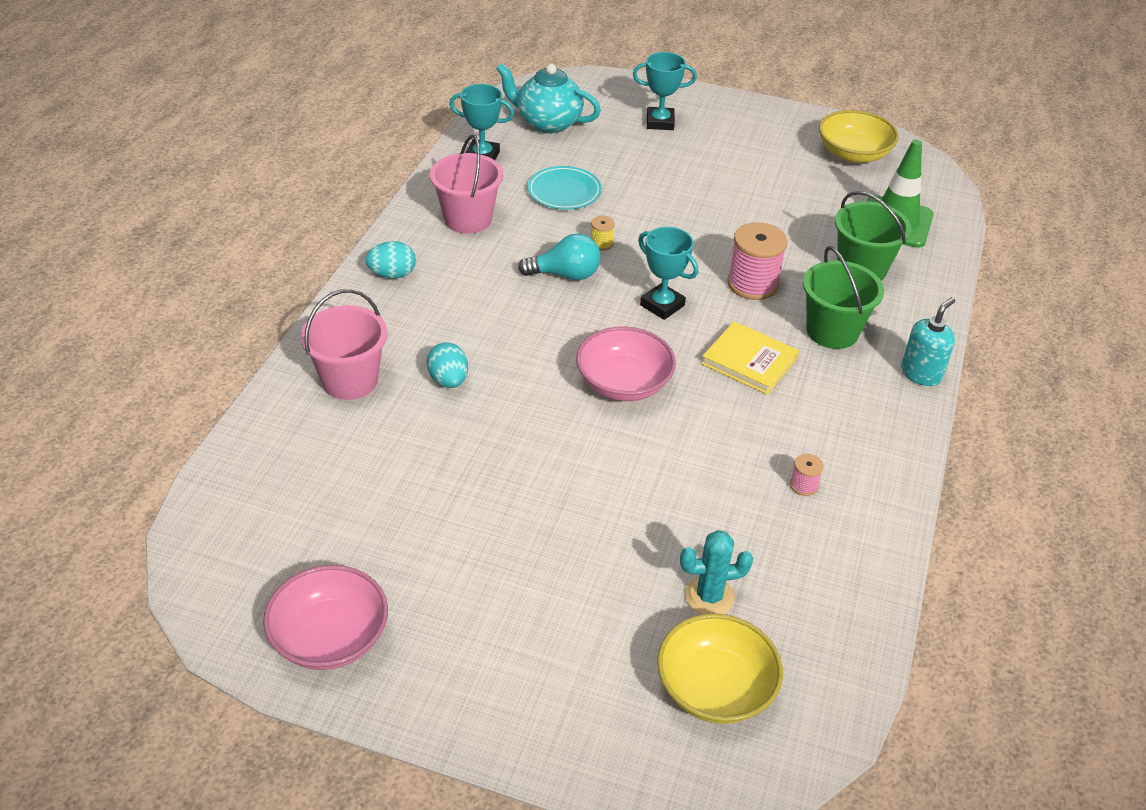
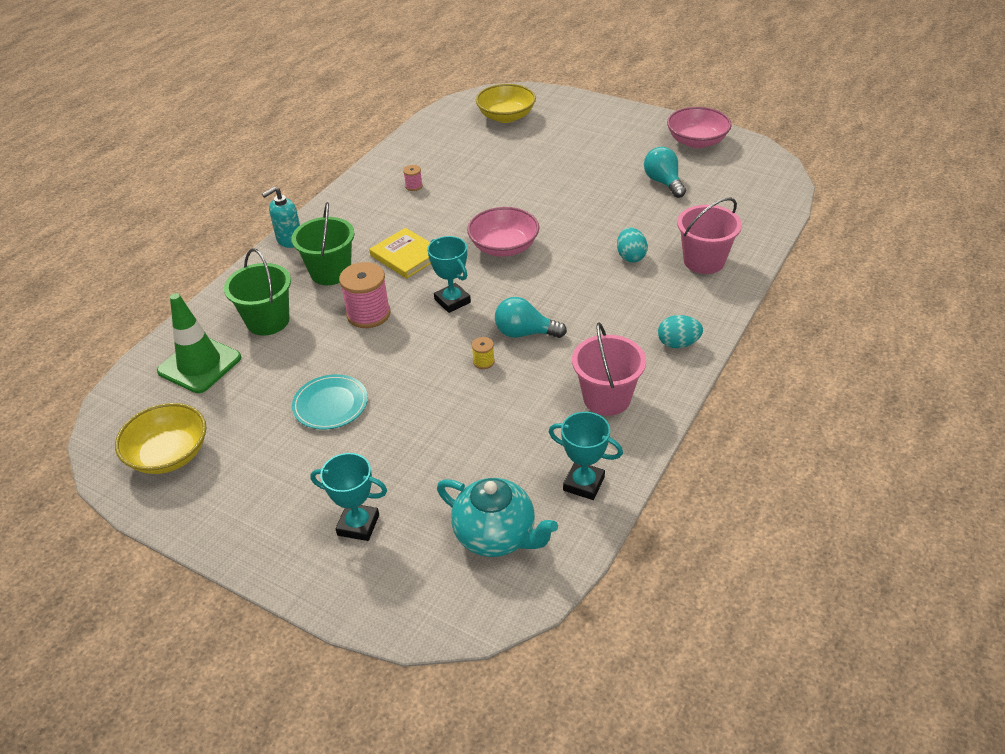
camera: 165 degrees left, 0 degrees up
(398, 523) = (663, 182): none -> turquoise light bulb
(564, 191) = (502, 426): turquoise plate -> turquoise plate (330, 404)
(709, 596) = (494, 145): turquoise cactus -> none

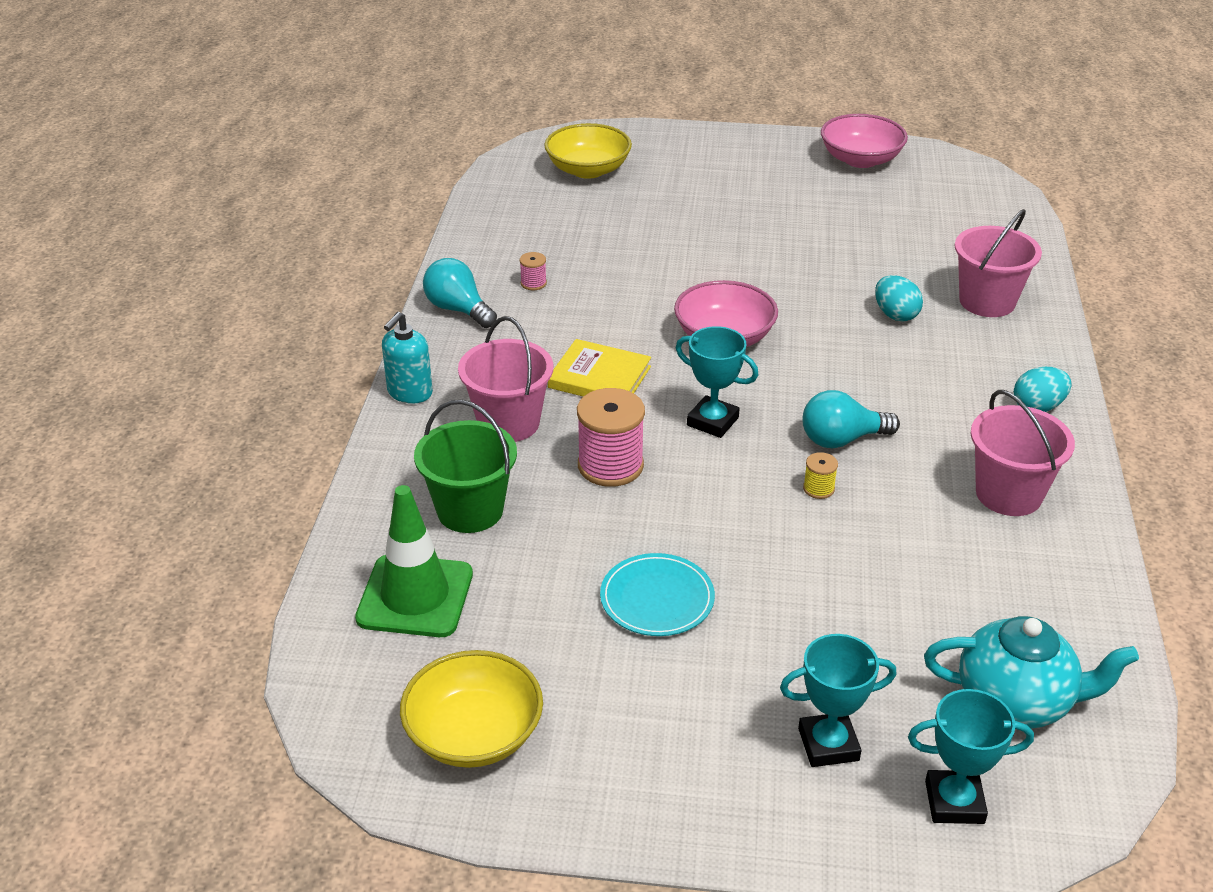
camera: 25 degrees left, 5 degrees down
(330, 272) = (508, 423): green bucket -> pink bucket
(584, 483) = (1067, 605): turquoise trophy -> turquoise trophy (954, 802)
(663, 182) = (861, 216): turquoise light bulb -> turquoise light bulb (458, 309)

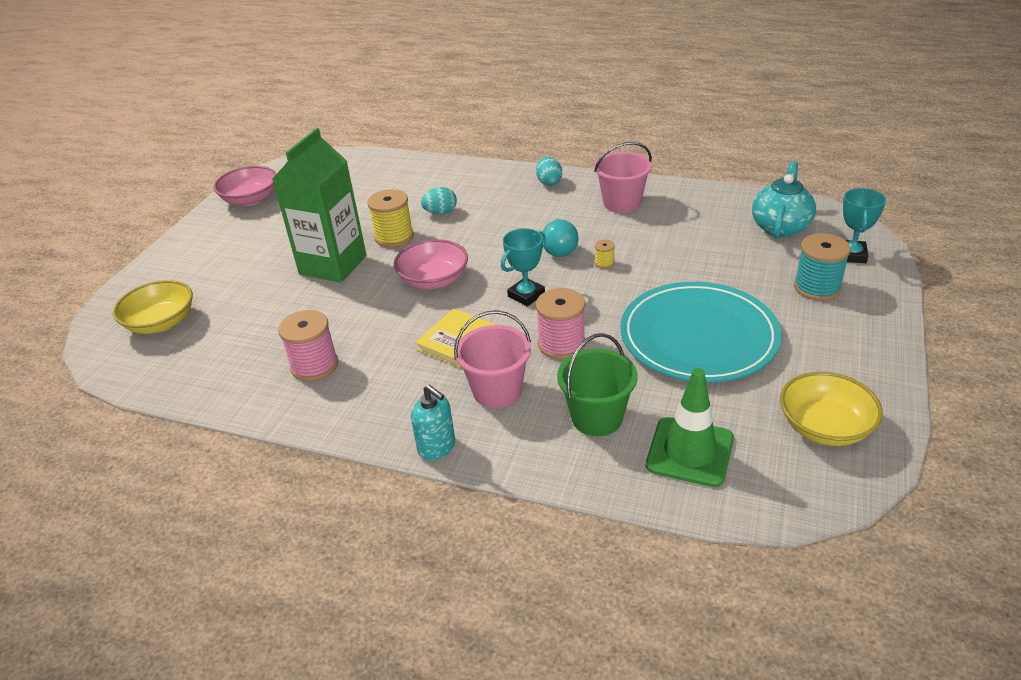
camera: 75 degrees left, 0 degrees up
(458, 309) = (329, 412): turquoise light bulb -> none
(533, 283) = (314, 365): pink spool -> pink spool, size x2.15
(657, 598) = (698, 336): turquoise plate -> turquoise plate, size x2.10
(733, 253) = (333, 265): none -> green carton
(815, 287) = (394, 237): none -> yellow spool
(828, 744) = (817, 287): turquoise trophy -> turquoise spool
(987, 301) = (442, 181): pink bucket -> none

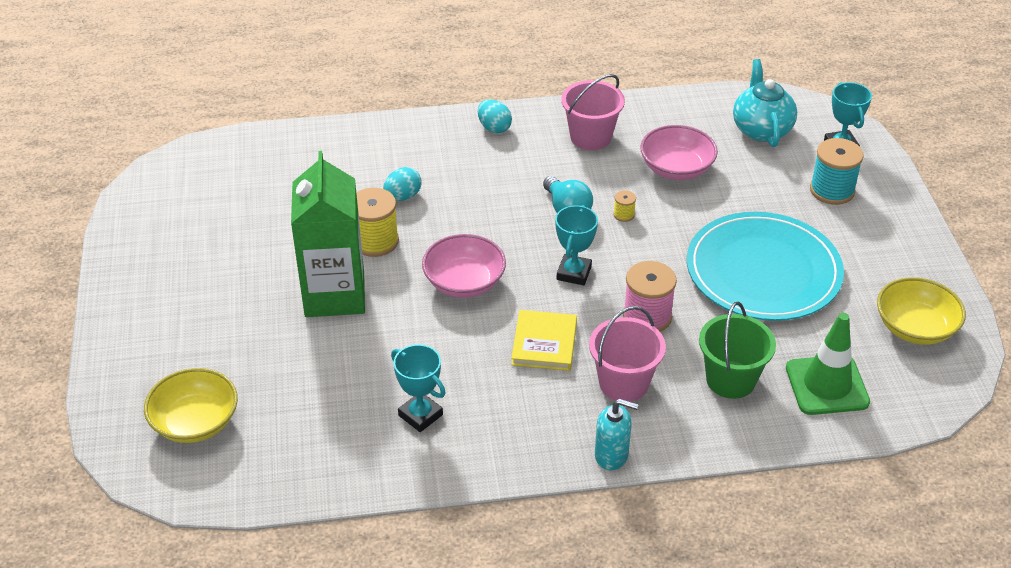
camera: 30 degrees left, 5 degrees up
(251, 199) = (148, 235): pink bowl -> pink bowl (676, 168)
(314, 365) = (420, 415): pink spool -> turquoise trophy

